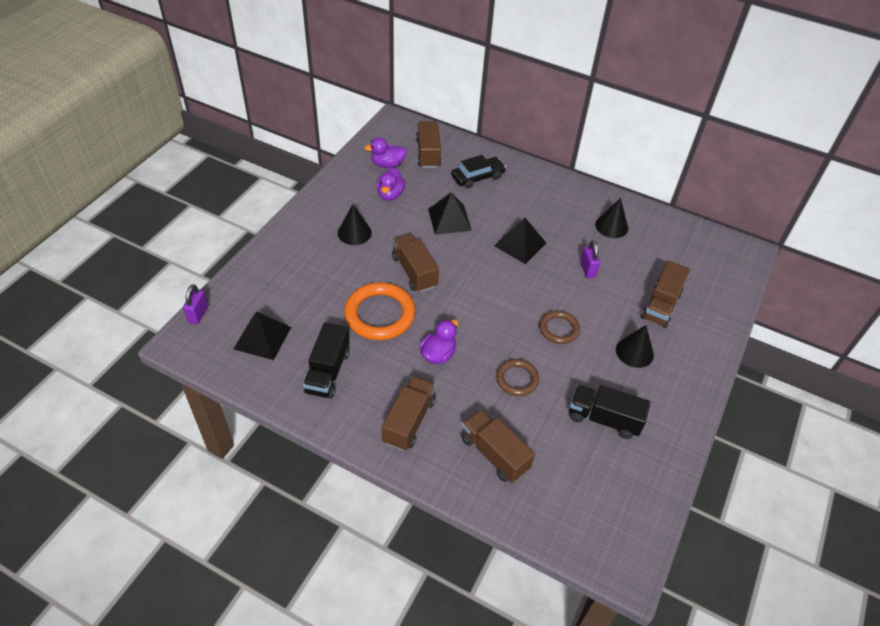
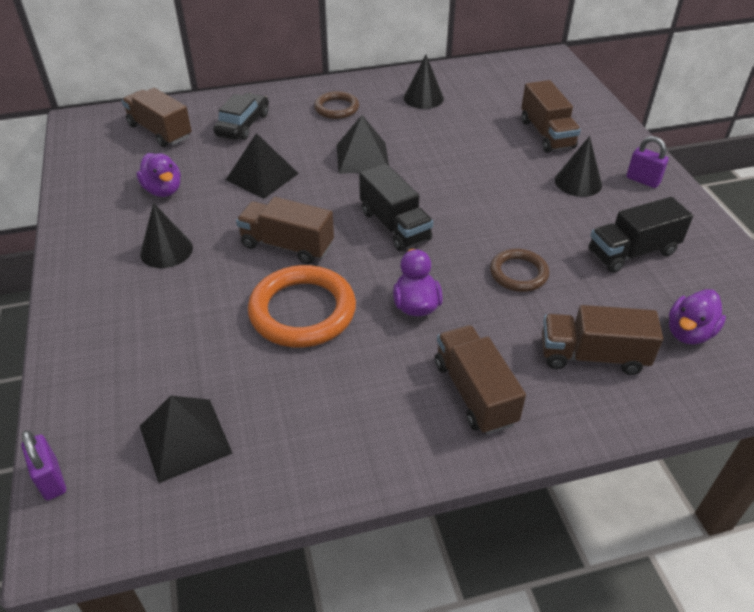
camera: 40 degrees left, 5 degrees down
(327, 372) = (319, 414): black truck -> black truck (394, 225)
(387, 164) = (123, 164): purple duck -> purple duck (689, 333)
(559, 329) = (494, 205): brown ring -> brown ring (336, 108)
(587, 269) = (451, 142): purple padlock -> purple padlock (642, 180)

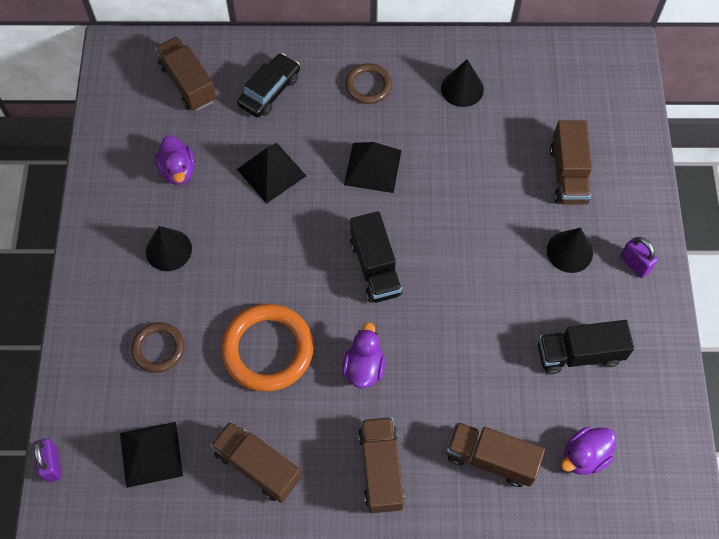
camera: 15 degrees right, 20 degrees up
(287, 245) = (273, 269): brown truck -> brown truck (257, 466)
(518, 273) = (465, 353): brown ring -> brown ring (158, 348)

